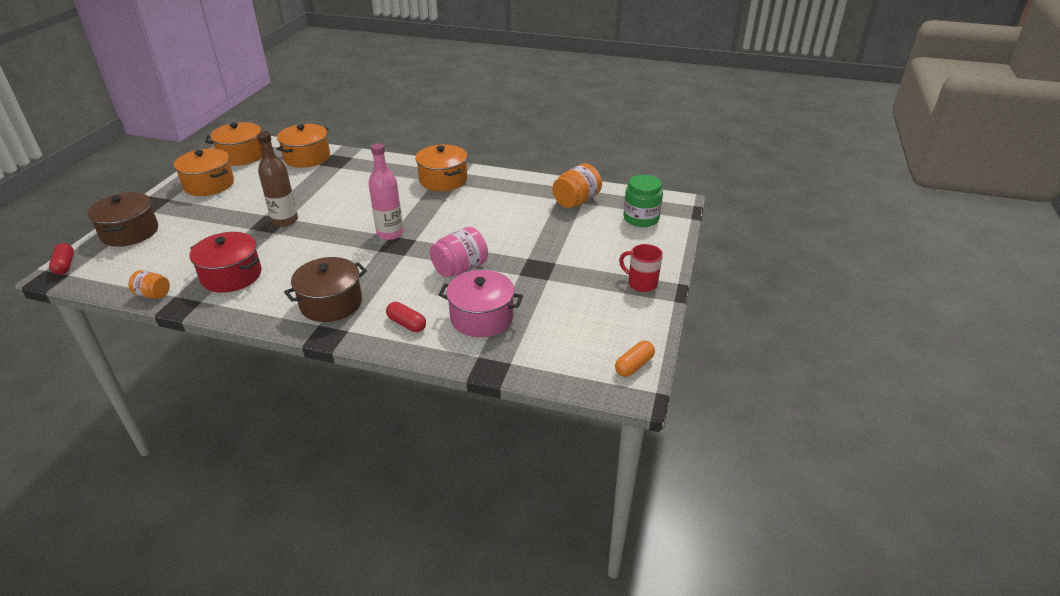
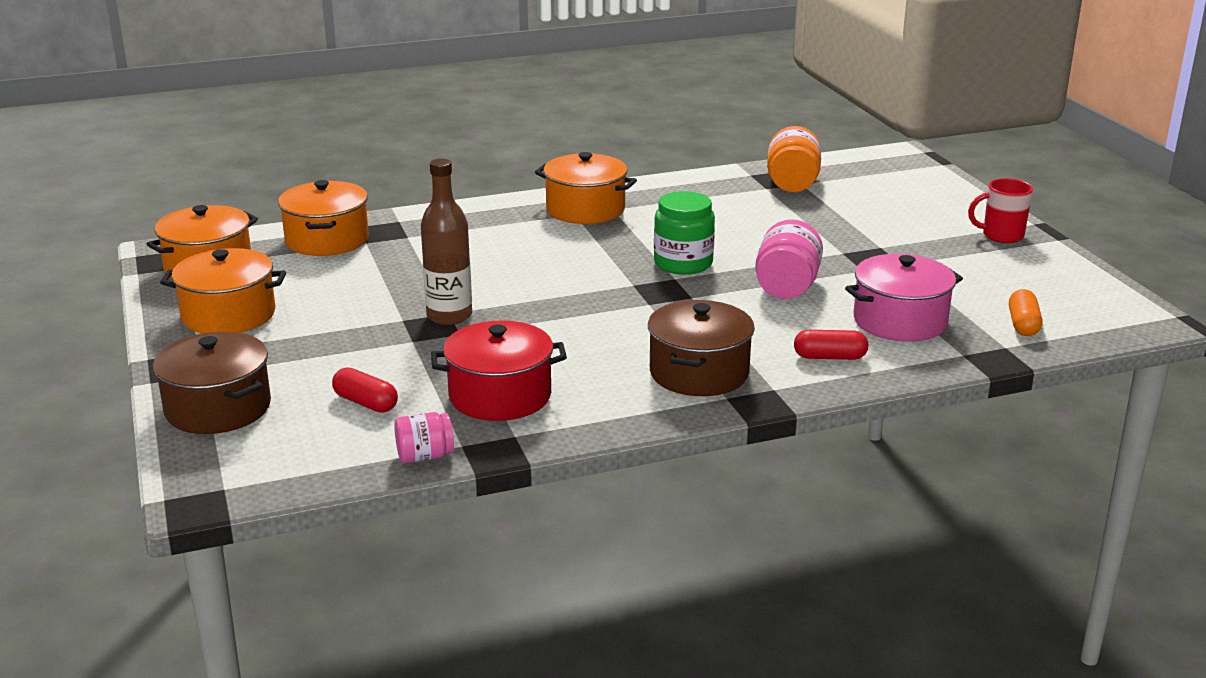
camera: 35 degrees left, 10 degrees down
(65, 265) = (191, 481): red capsule -> red capsule (365, 403)
(153, 294) = (425, 456): orange jar -> pink jar
(390, 233) = (629, 283): pink bottle -> none
(634, 366) = (1120, 304): orange capsule -> orange capsule (1023, 324)
(641, 218) = (893, 179): green jar -> green jar (683, 263)

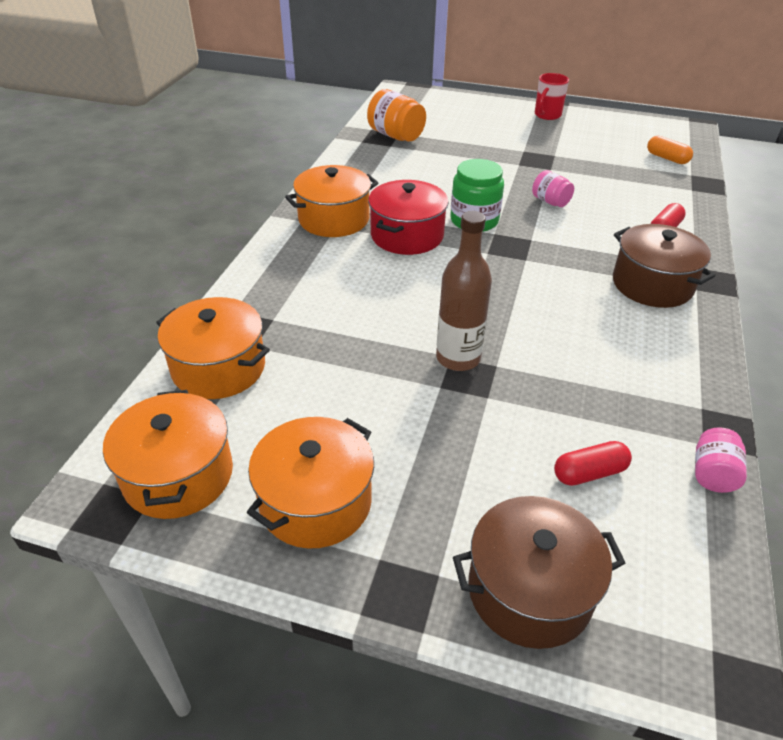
camera: 55 degrees left, 15 degrees up
(500, 396) = (627, 388): red pot -> red pot (407, 235)
(786, 287) = (550, 201): pink jar -> pink jar, size x0.60
(900, 321) = (632, 188): pink pot -> none

